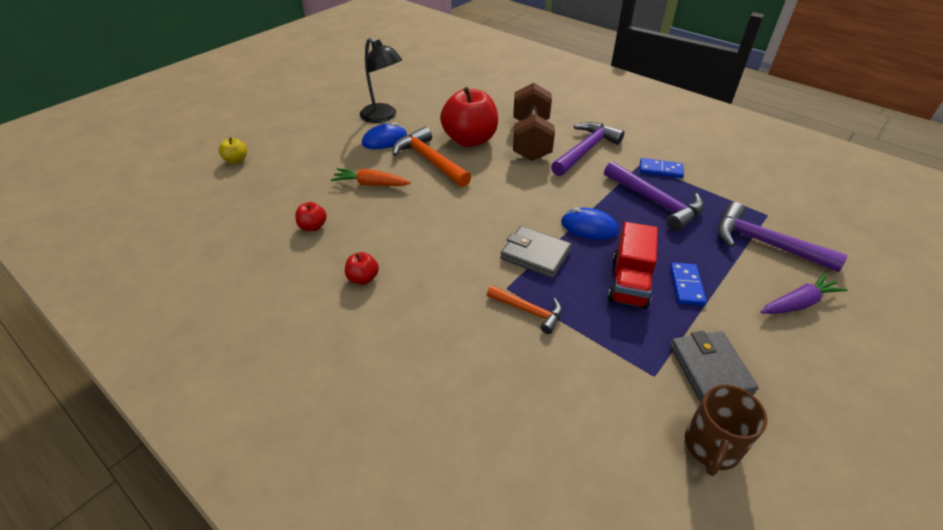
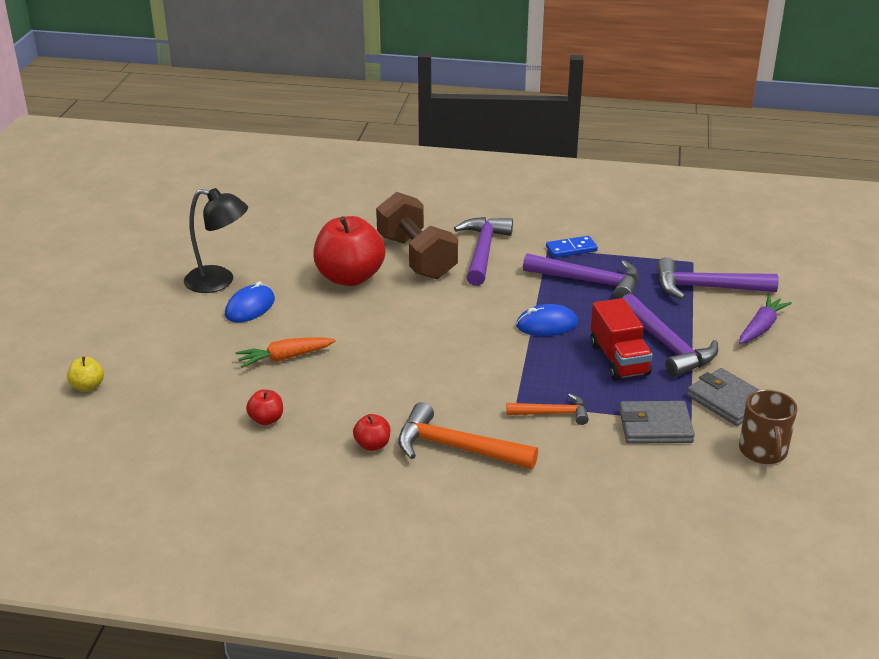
camera: 30 degrees left, 10 degrees down
(430, 160) = (326, 313): orange hammer -> orange hammer (457, 448)
(535, 254) = (518, 366): grey wallet -> grey wallet (655, 426)
(686, 285) = (667, 345): blue domino -> purple hammer

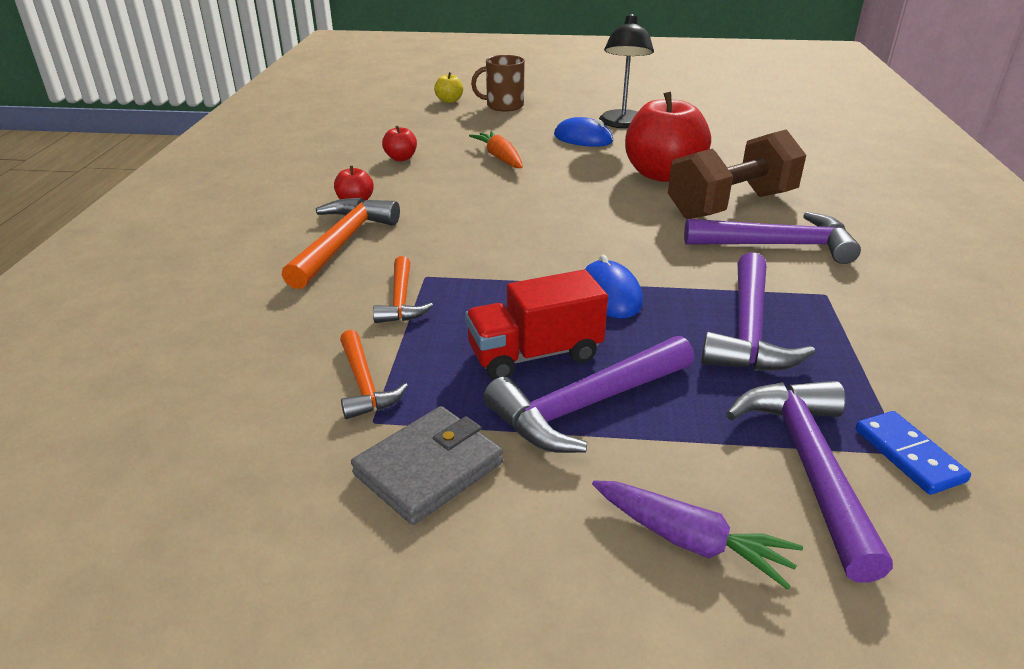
camera: 85 degrees right, 0 degrees up
(571, 249) = (840, 314): blue domino -> blue domino (908, 455)
(655, 426) = (364, 384): grey wallet -> orange hammer
(763, 451) = (278, 503): brown mug -> brown mug (503, 106)

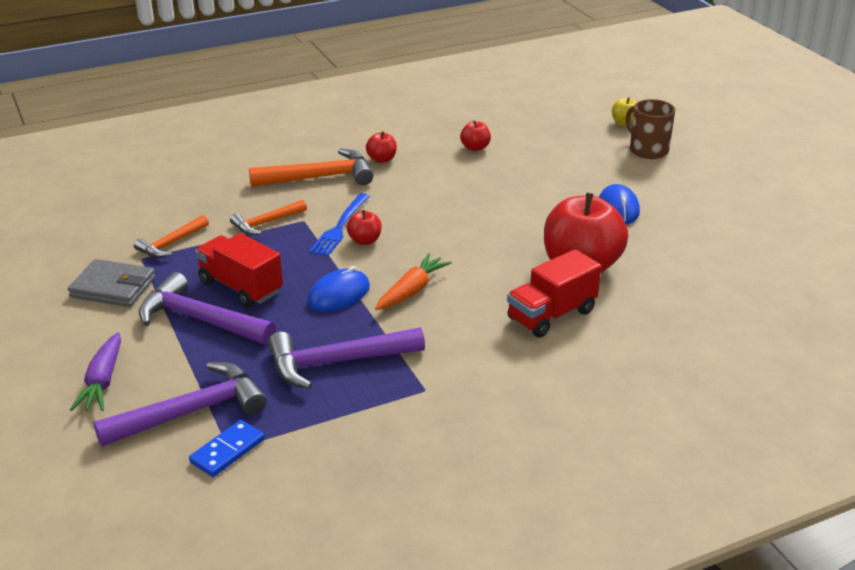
camera: 60 degrees right, 0 degrees up
(467, 259) = (340, 227): none -> blue fork
(500, 158) = (526, 185): orange carrot -> orange carrot (412, 290)
(512, 253) = (365, 241): none -> red apple
(622, 124) = (682, 218): black lamp -> none
(731, 205) = (551, 315): brown dumbbell -> red truck
(777, 245) = (492, 352): purple hammer -> none

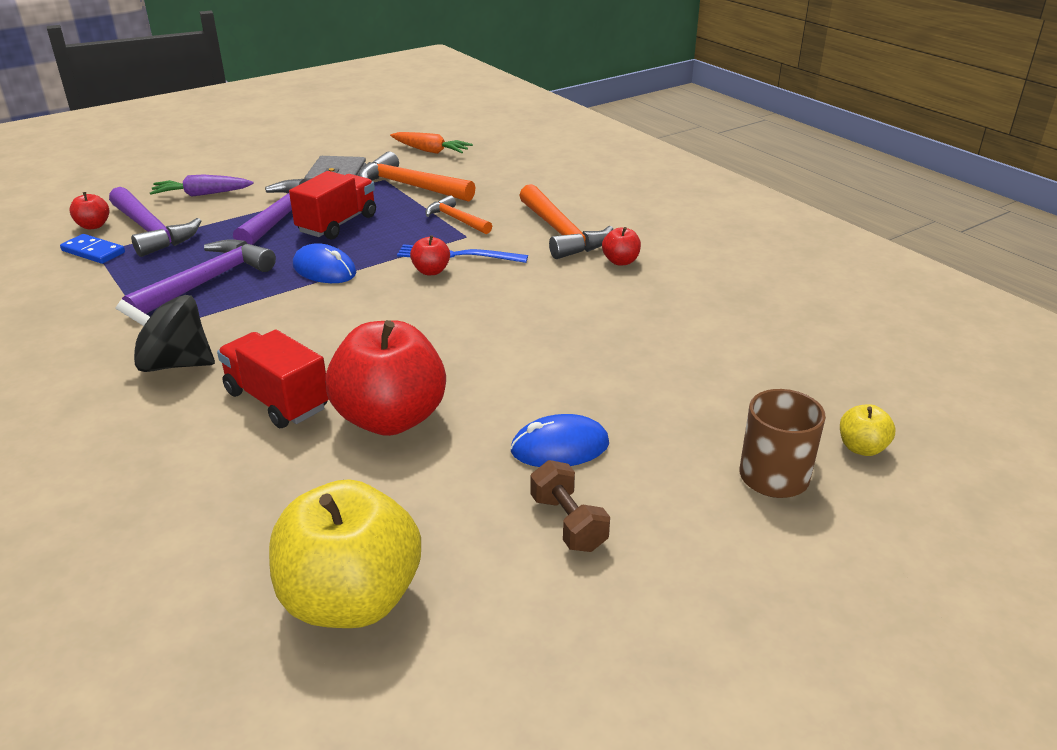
camera: 80 degrees right, 0 degrees up
(171, 243) = (410, 186): orange hammer -> orange hammer, size x1.68
(337, 362) = (207, 282): purple hammer -> purple hammer turned 60 degrees clockwise
(412, 290) = (332, 307): orange carrot -> orange carrot (430, 151)
(475, 148) = (687, 318): red apple -> red apple (93, 226)
(488, 370) = (175, 364): none -> black spinning top
(689, 213) = (568, 523): none -> brown dumbbell
(756, 284) = (351, 599): none -> yellow apple

